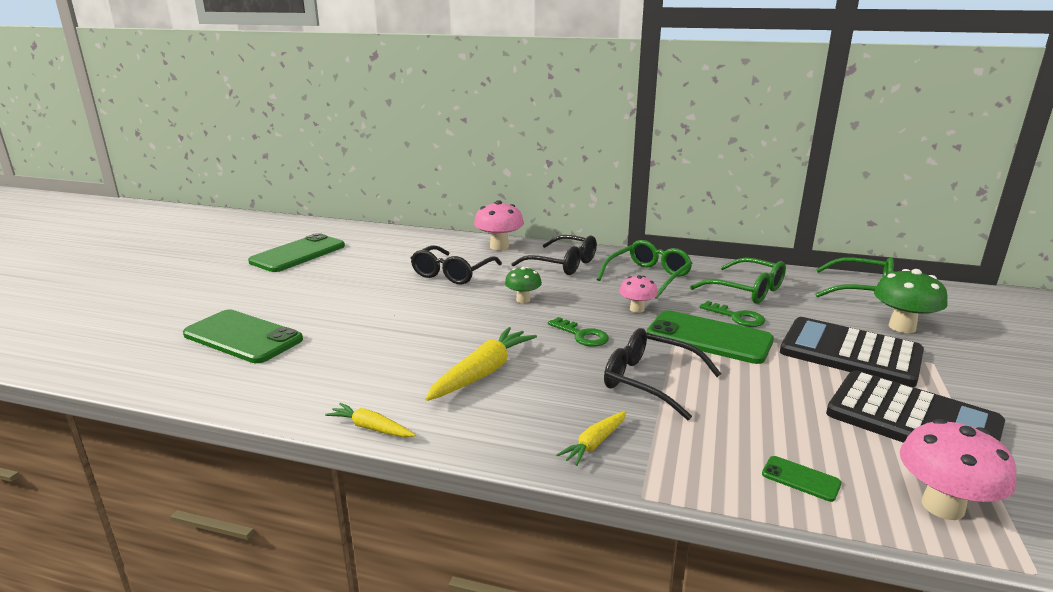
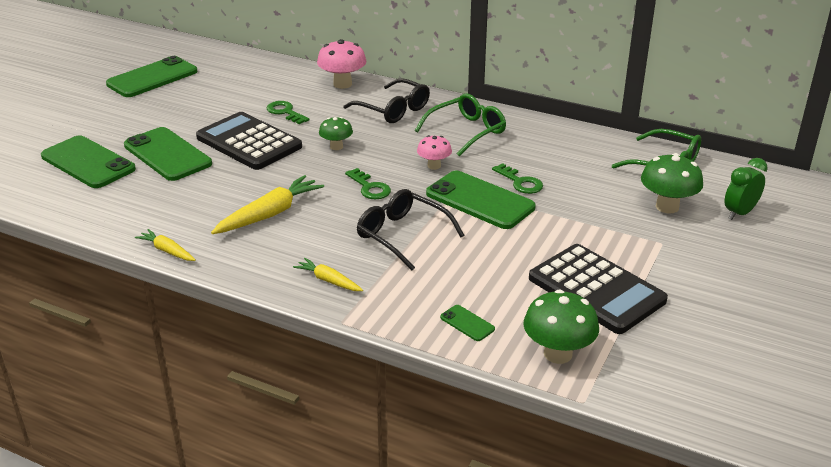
camera: 10 degrees right, 10 degrees up
(337, 321) = (167, 155): none -> green phone
(452, 273) = (285, 112): black glasses -> green key
(594, 443) = (328, 280): yellow carrot -> yellow carrot turned 75 degrees clockwise
(746, 290) = (551, 155): green glasses -> none
(850, 353) = (595, 227): black calculator -> black calculator (248, 142)
(942, 506) = (558, 354): pink mushroom -> green mushroom
(976, 327) = (739, 213): none -> green clock

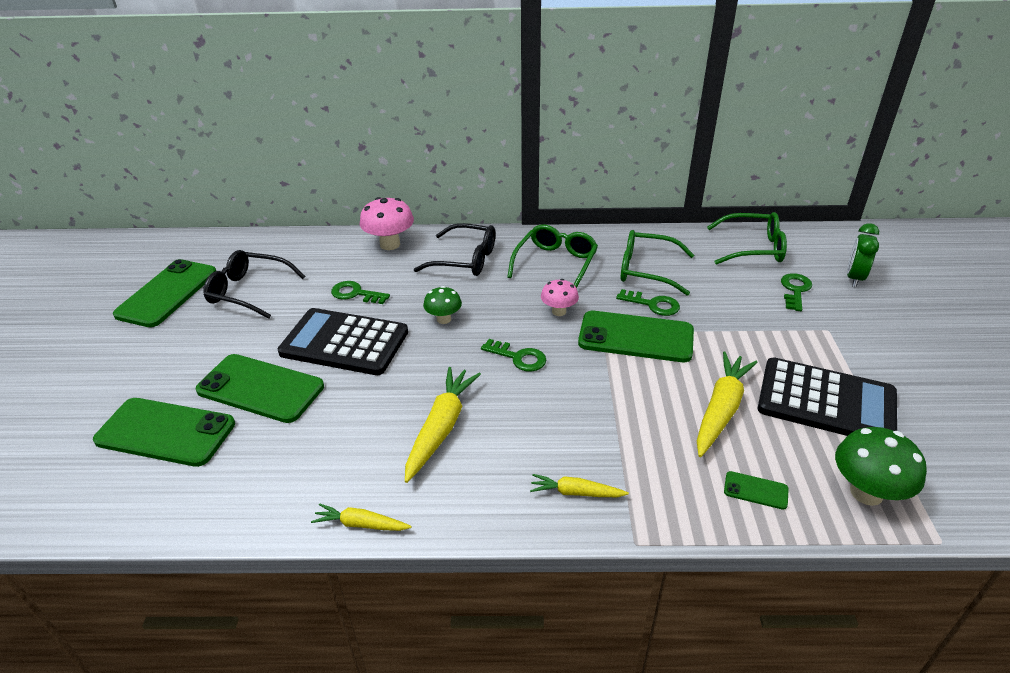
camera: 25 degrees left, 5 degrees up
(402, 235) = (600, 405): black glasses -> black glasses (249, 291)
(498, 267) = (721, 409): none -> yellow carrot
(543, 156) = (647, 270): none -> green glasses
(667, 207) = (795, 290): green mushroom -> green key

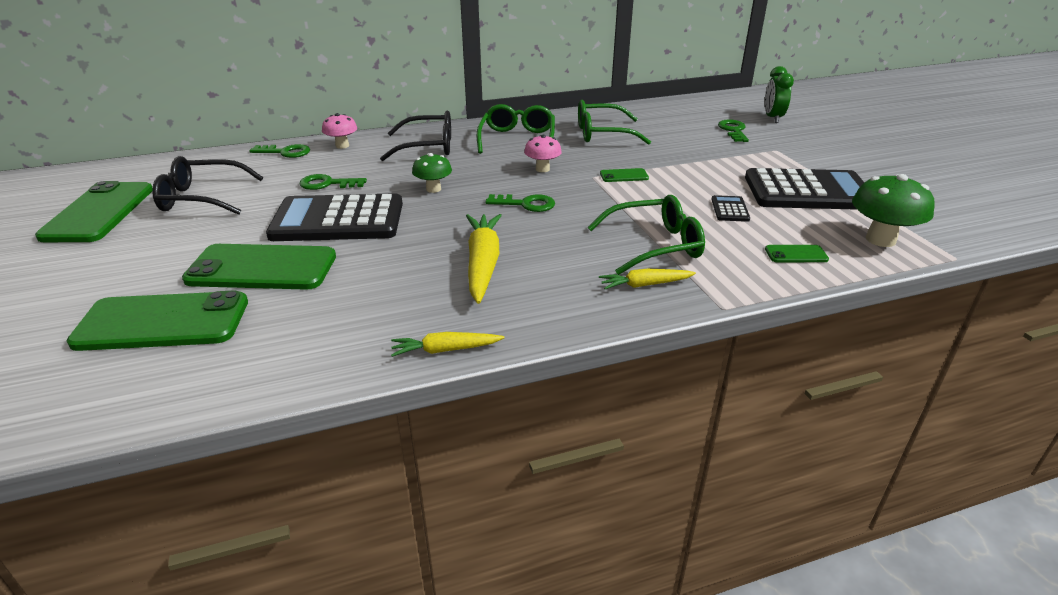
camera: 20 degrees left, 5 degrees down
(390, 244) = (342, 146): pink mushroom -> pink mushroom, size x0.62
(636, 337) = (624, 176): green phone -> green phone, size x0.43
(653, 304) = (623, 154): green key -> green key (285, 152)
(721, 409) = (729, 209): yellow carrot -> black calculator
(753, 248) = (681, 110): green glasses -> green glasses (654, 245)

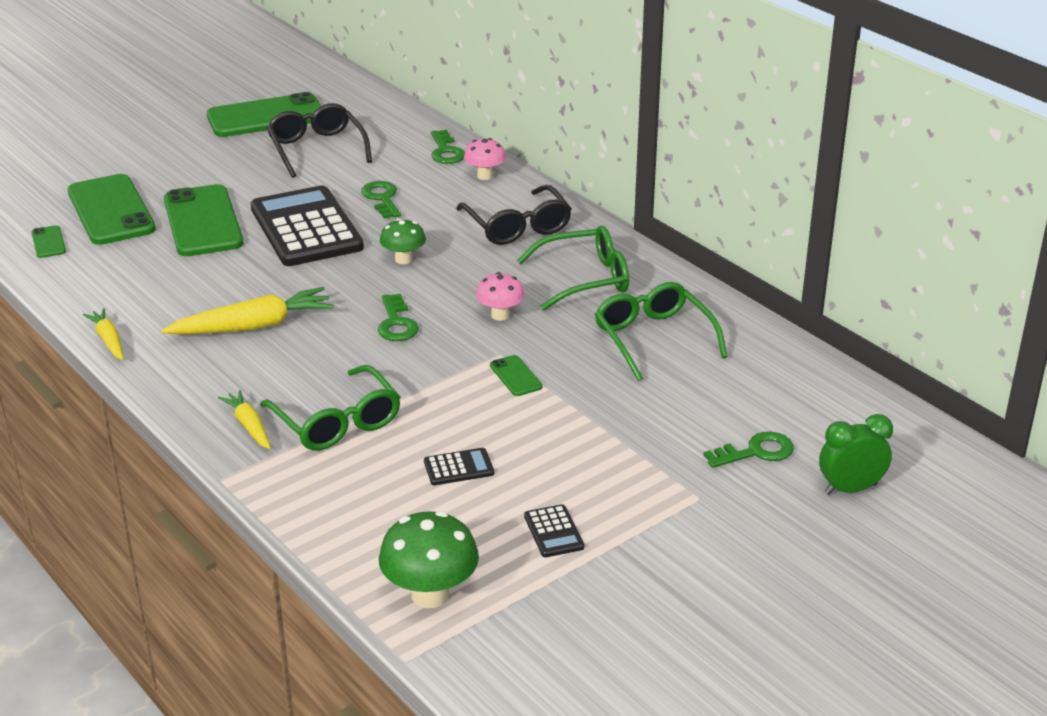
camera: 70 degrees right, 0 degrees up
(796, 254) = (359, 524): green phone -> green phone (48, 242)
(808, 191) = (554, 532): black calculator -> black calculator, size x0.41

